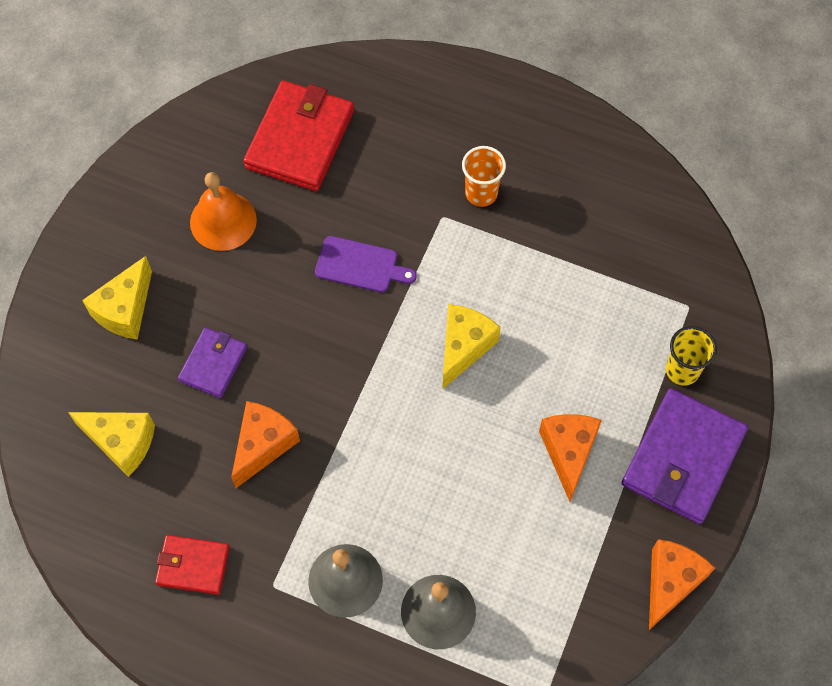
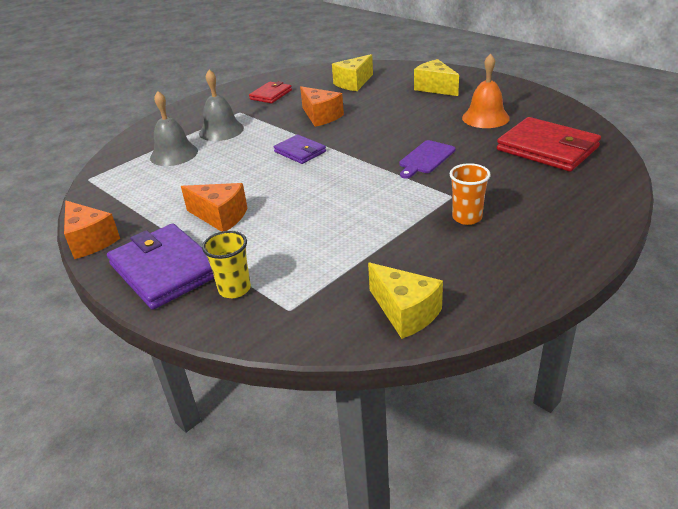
camera: 115 degrees right, 30 degrees down
(213, 364) = (383, 107): purple wallet -> purple wallet (300, 152)
(463, 347) = (334, 188): yellow cheese -> yellow cheese (405, 312)

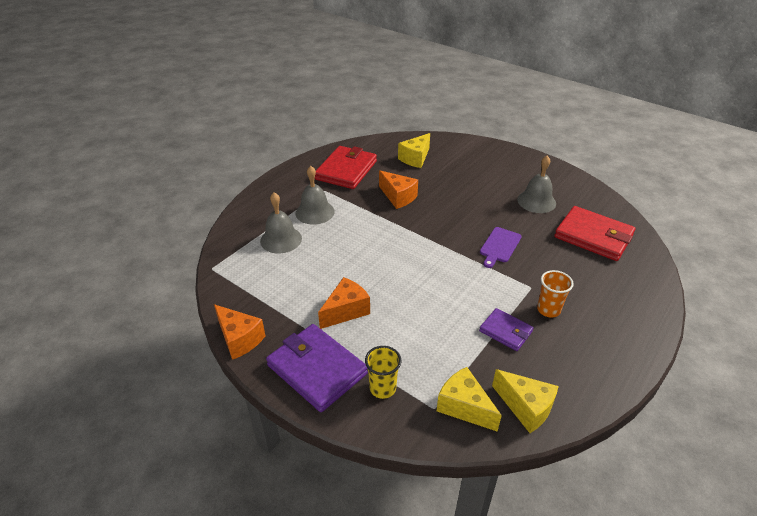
camera: 10 degrees left, 5 degrees up
(220, 217) = (346, 311): orange cheese -> orange cheese turned 60 degrees counterclockwise
(271, 95) = (346, 170): red wallet -> red wallet, size x1.79
(300, 152) = (392, 238): purple wallet -> purple wallet (505, 331)
(435, 88) = (486, 166): yellow cheese -> yellow cheese (464, 407)
(485, 118) = (536, 201): orange bell -> grey bell

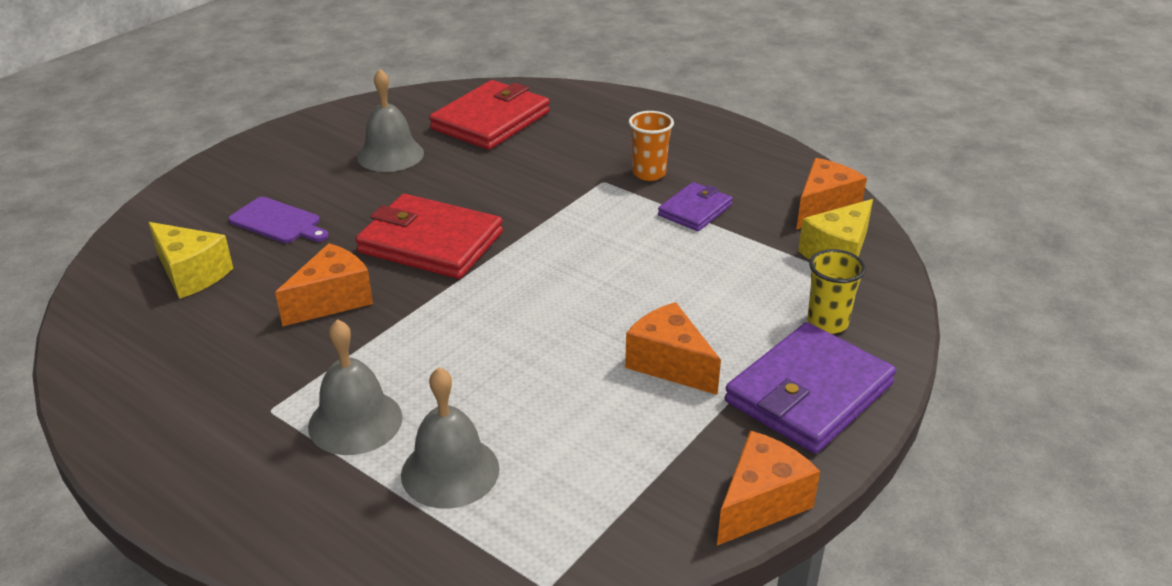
camera: 90 degrees left, 5 degrees down
(346, 170) = (195, 377): red wallet -> red wallet (431, 242)
(499, 246) = (505, 199): purple cutting board -> purple cutting board (278, 222)
(526, 407) = (823, 208): yellow cheese -> orange cheese

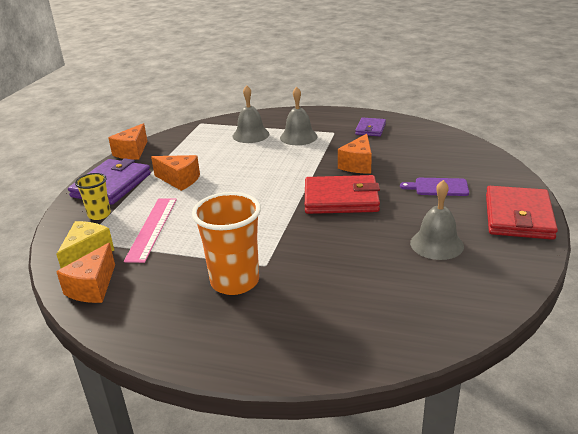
camera: 160 degrees right, 5 degrees down
(191, 274) = (439, 158): yellow cheese -> none
(491, 121) = (400, 298): red wallet -> red wallet (518, 216)
(649, 173) = (235, 281): orange cup -> orange cup, size x1.79
(695, 210) = (189, 260): purple wallet -> purple wallet (370, 129)
(738, 271) = (152, 228): none -> pink ruler

